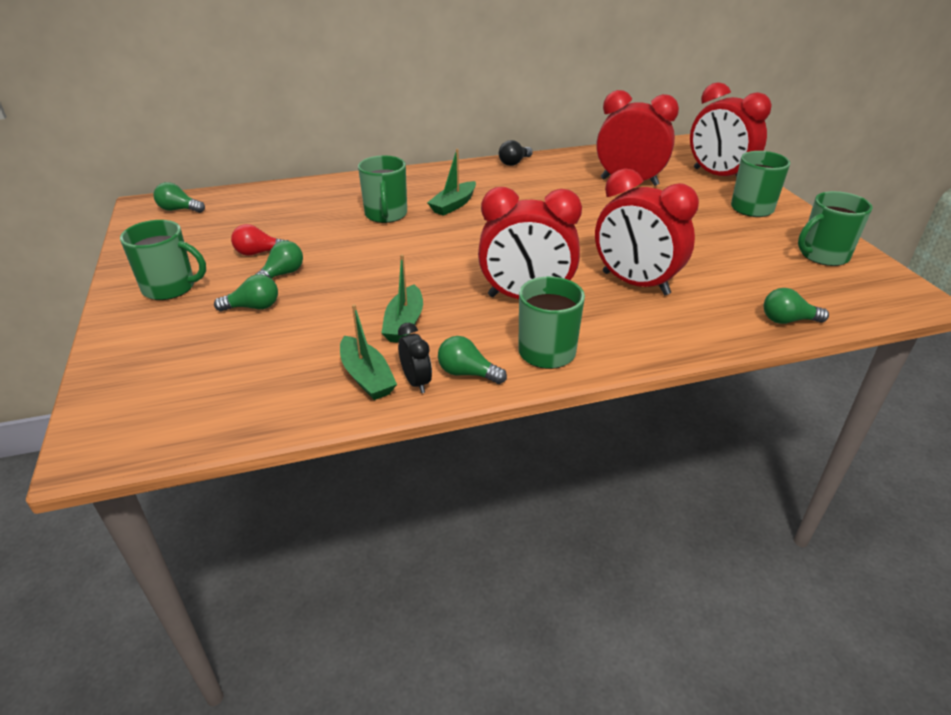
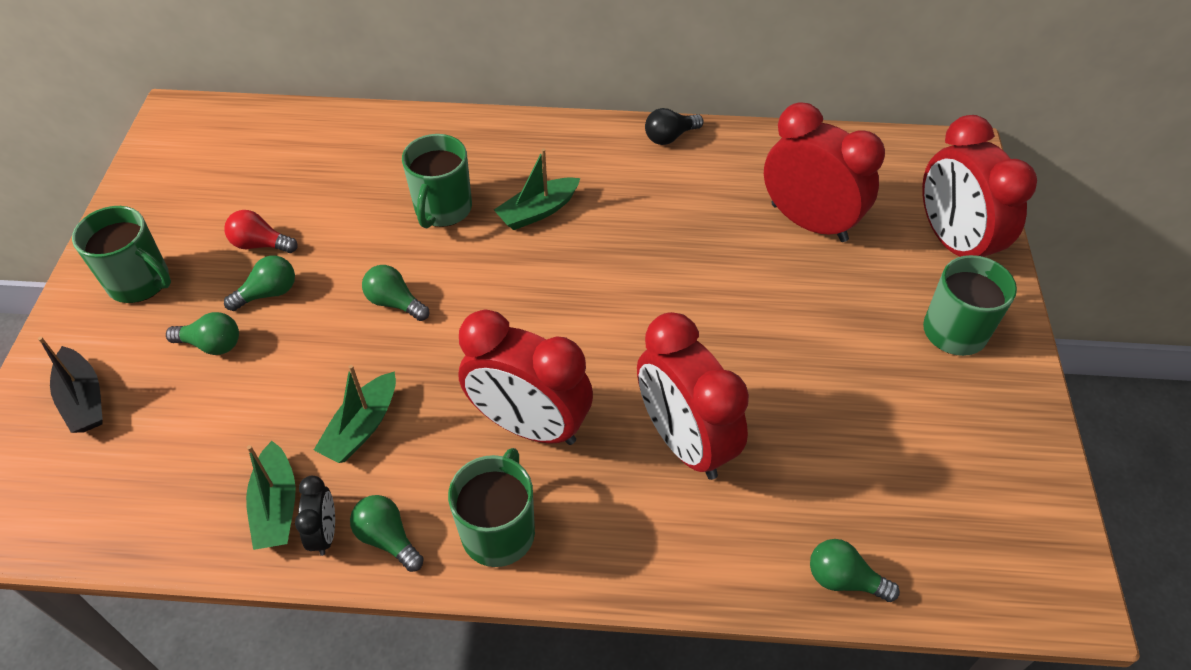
camera: 20 degrees right, 15 degrees up
(160, 357) = (84, 399): none -> black boat
(179, 209) = (207, 133): green light bulb -> green light bulb (395, 303)
(822, 255) = (989, 465): green mug -> none

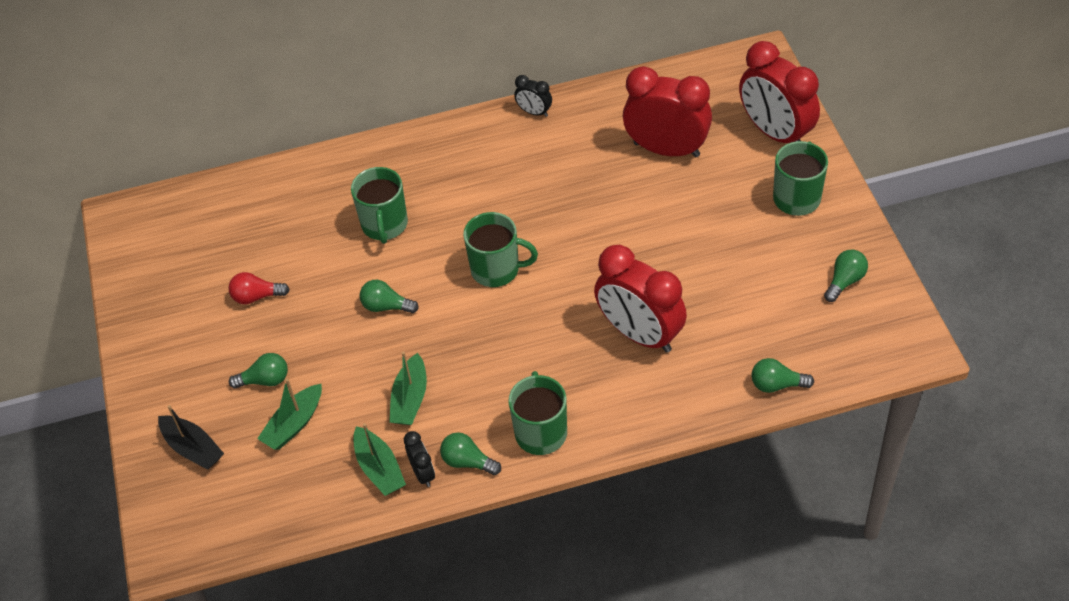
camera: 15 degrees left, 0 degrees up
(140, 282) = (179, 354): green mug -> green mug (497, 269)
(268, 293) = (285, 330): green light bulb -> green light bulb (844, 281)
(529, 425) = (528, 359): red clock -> none
(538, 211) = (459, 204): green boat -> green boat (294, 424)
(670, 137) = (534, 112): black light bulb -> black clock

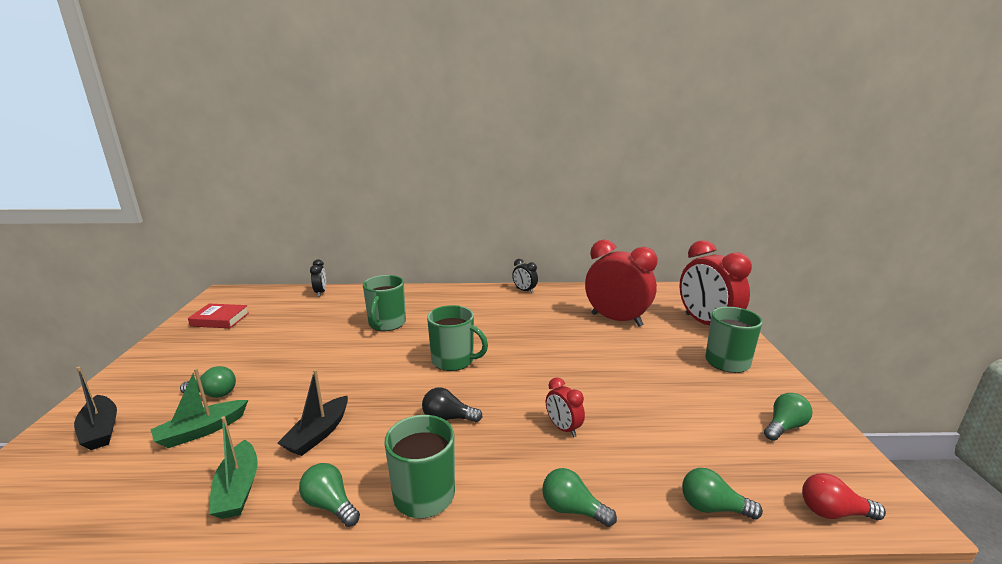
camera: 10 degrees right, 30 degrees down
(164, 268) = (220, 319): none -> red book
(256, 296) = (263, 344): red light bulb -> red light bulb (833, 512)
(386, 306) = (351, 366): green light bulb -> green light bulb (572, 509)
(410, 399) = (318, 434): green boat -> black boat
(423, 473) = (276, 505): black clock -> black clock (321, 292)
(525, 350) = (448, 418): none -> black light bulb
(639, 334) = (563, 428): red clock -> red clock, size x0.45

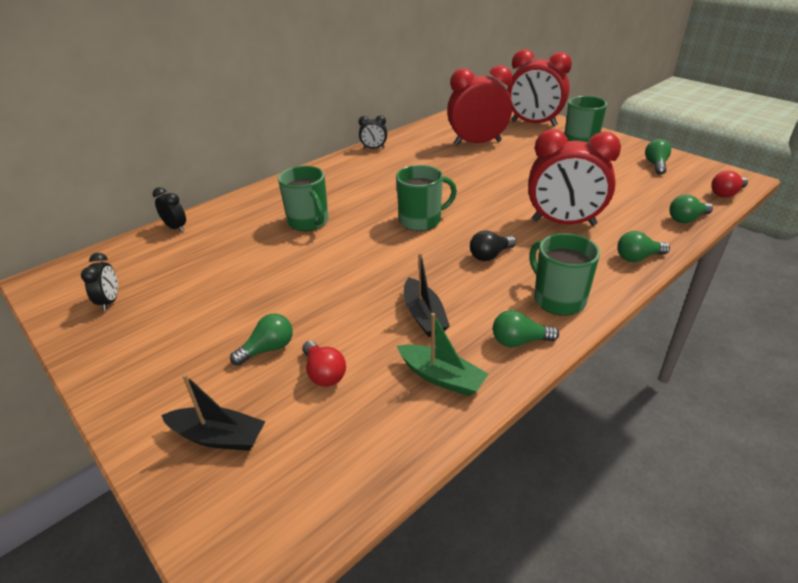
camera: 40 degrees left, 15 degrees up
(201, 431) = (324, 373): green boat -> red light bulb
(220, 319) = (110, 301): red book -> black clock
(563, 428) = (563, 223): red clock -> red clock, size x2.21

